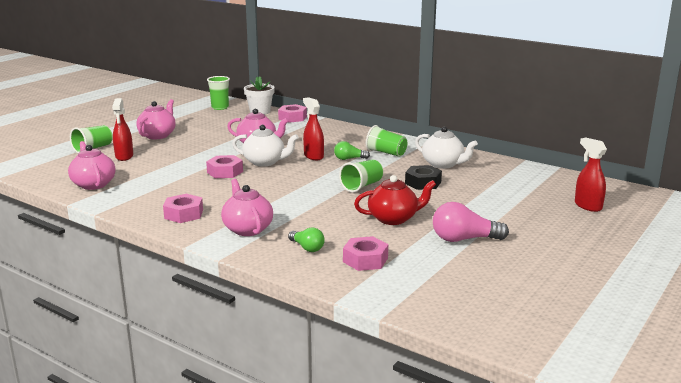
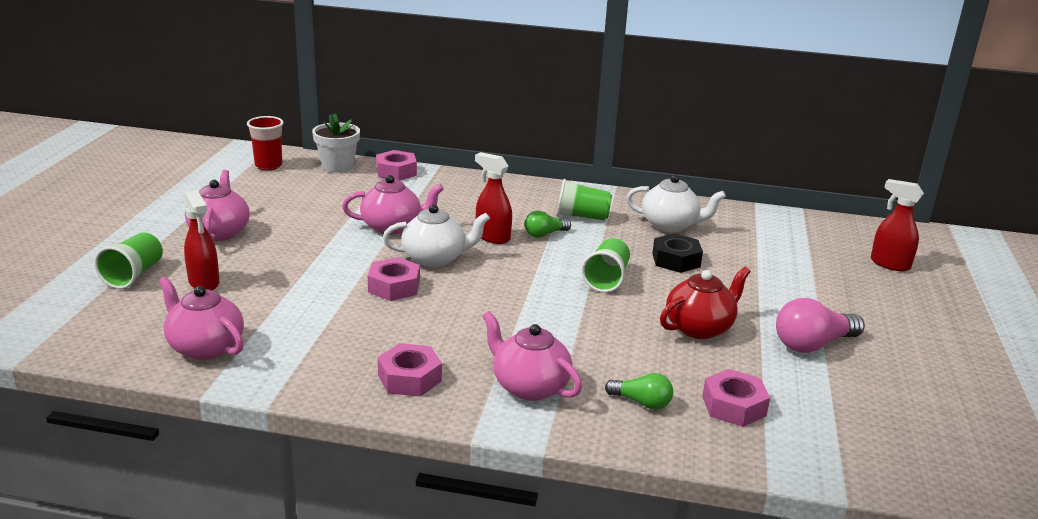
camera: 25 degrees left, 5 degrees up
(220, 107) = (268, 166): green cup -> red cup

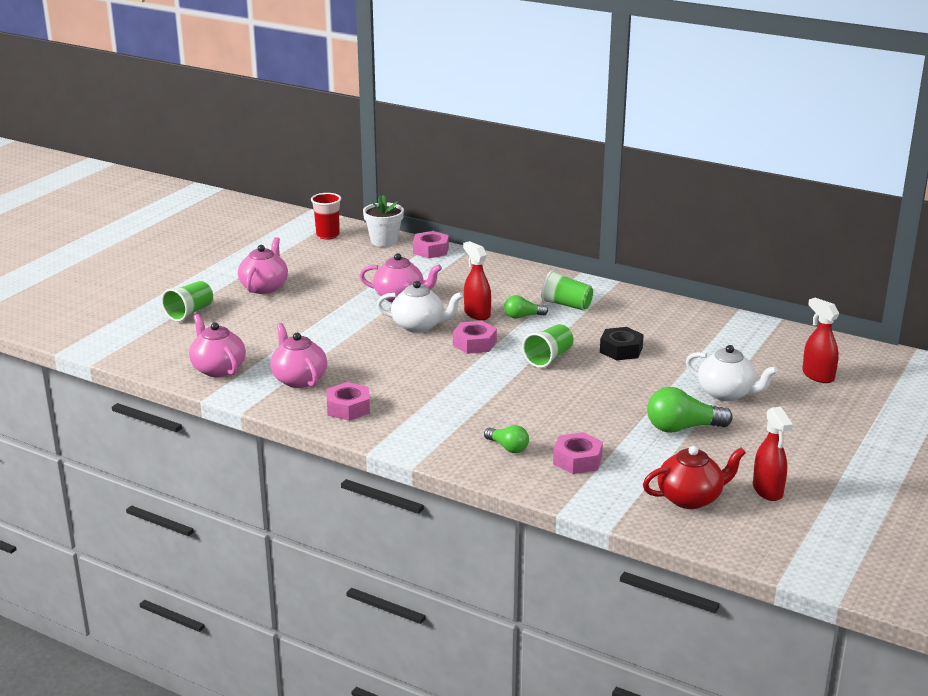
camera: 20 degrees right, 0 degrees up
(204, 282) = (236, 324): red spray bottle -> red spray bottle (767, 491)
(394, 286) = (374, 343): pink nut -> pink nut (474, 343)
(529, 386) = (431, 425): pink teapot -> pink teapot (299, 379)
(670, 225) = (640, 321): white teapot -> white teapot (727, 393)
(700, 328) = (597, 403): red teapot -> red teapot (691, 498)
(812, 344) = (682, 428): pink light bulb -> green light bulb

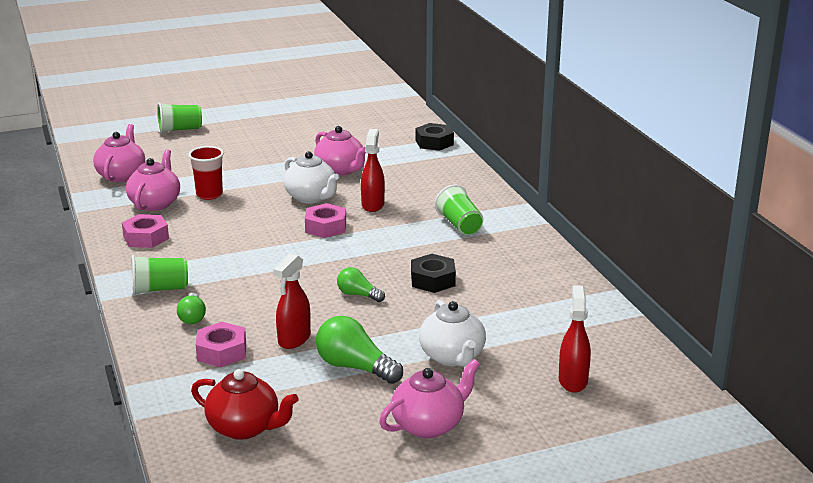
camera: 40 degrees right, 0 degrees up
(264, 287) = (261, 129): pink teapot -> pink teapot (429, 425)
(327, 235) = (378, 106): red cup -> red cup (209, 194)
(384, 241) = (412, 123): white flower pot -> none
(430, 250) = (434, 142): pink nut -> black nut
(522, 316) = (405, 220): green light bulb -> green light bulb (358, 295)
(548, 358) = (360, 261): green cup -> green cup (159, 289)
(767, 491) = (320, 456): red spray bottle -> red spray bottle (294, 339)

